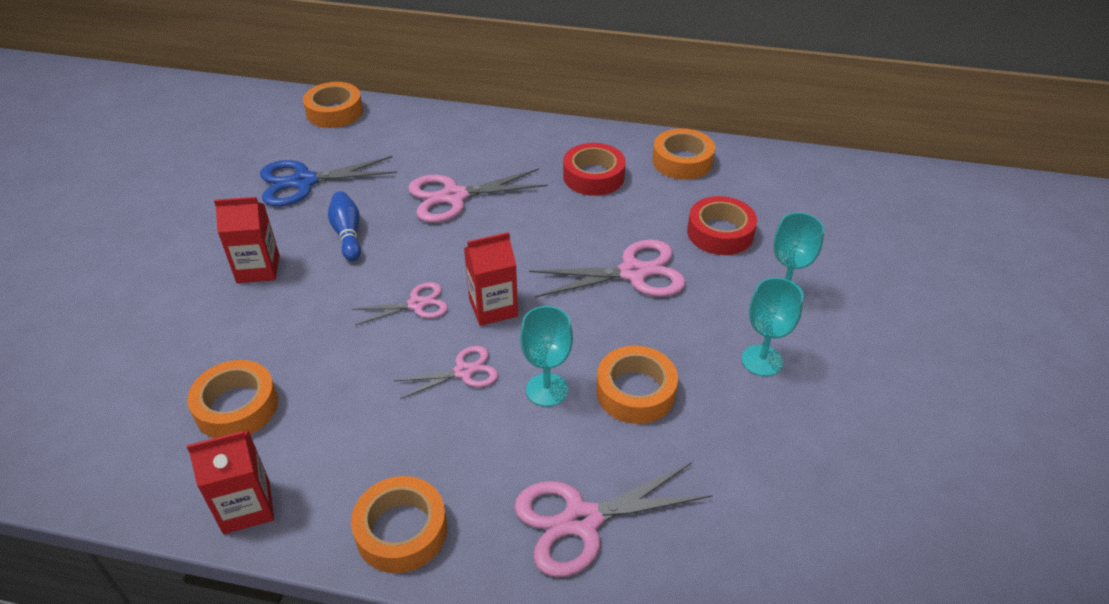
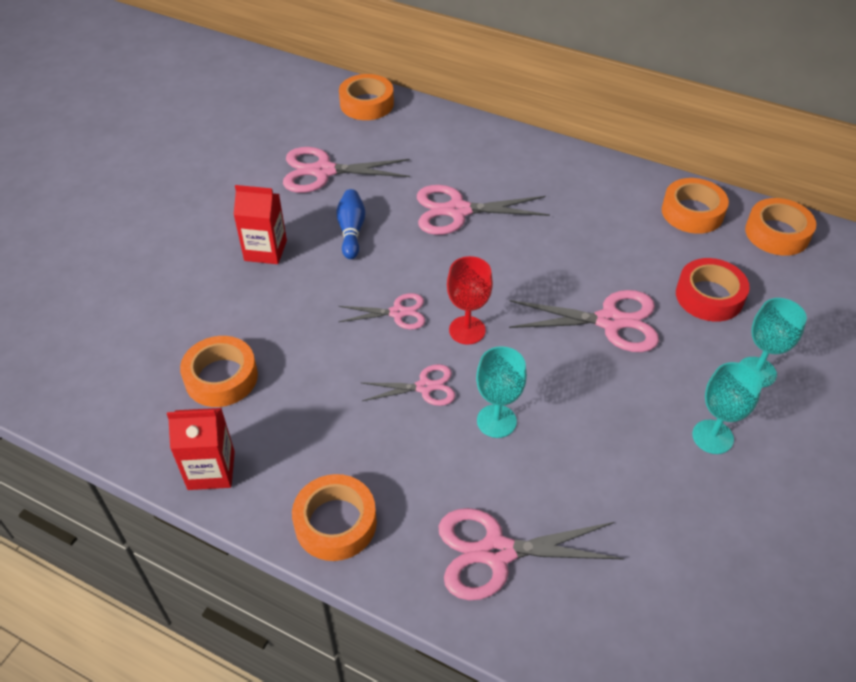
camera: 15 degrees right, 5 degrees up
(304, 182) = (323, 171): blue scissors -> pink scissors
(493, 308) = (467, 330): red carton -> red goblet
(593, 176) = (598, 213): red tape -> none
(635, 391) = (579, 441): orange tape -> orange tape (777, 233)

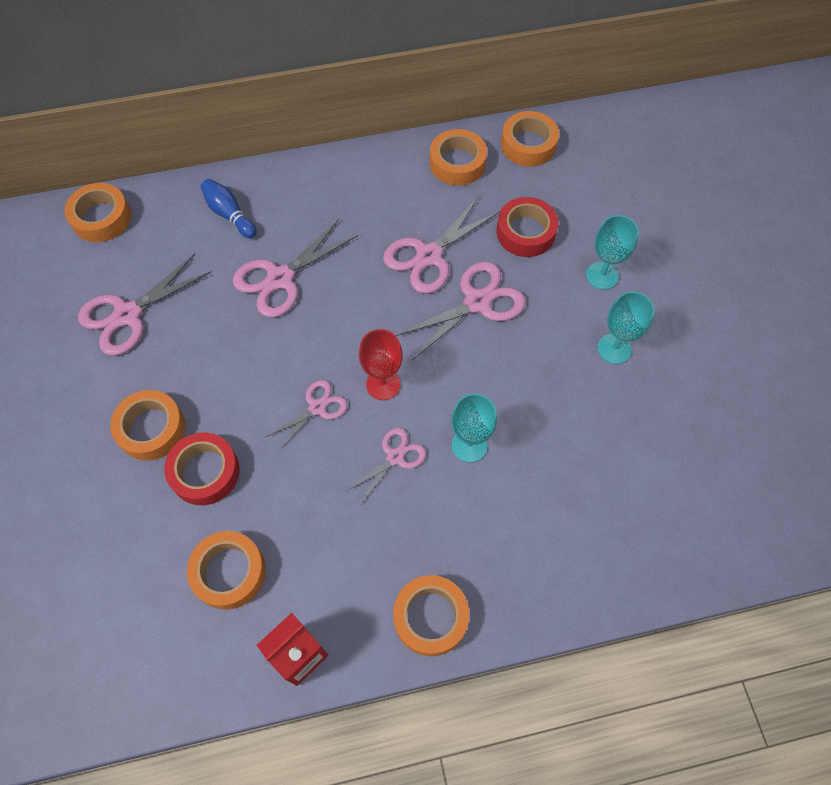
camera: 40 degrees left, 15 degrees up
(265, 250) = (151, 429): red carton -> orange tape
(273, 301) = (205, 472): none -> red tape
(351, 231) = (209, 358): blue bowling pin -> blue bowling pin (229, 214)
(496, 552) = (555, 547): pink scissors -> pink scissors (429, 256)

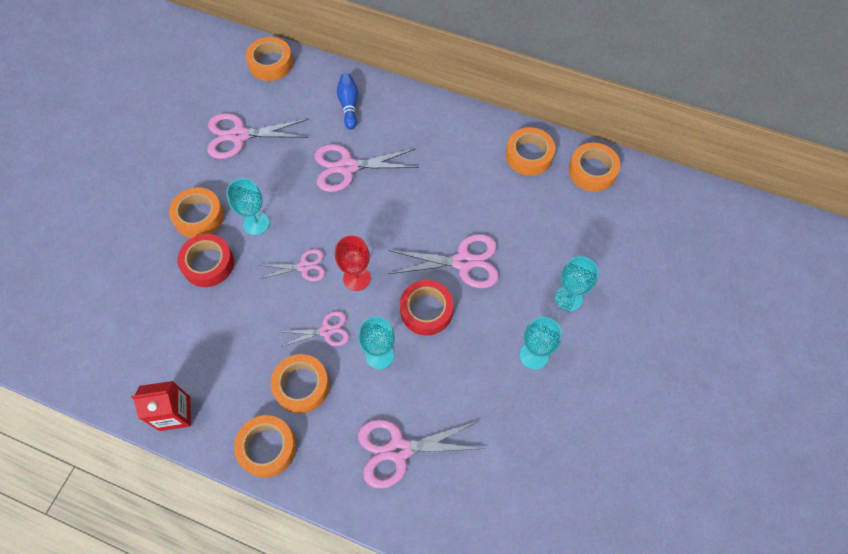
camera: 35 degrees right, 0 degrees up
(225, 396) = (256, 223): none -> turquoise goblet
(229, 572) = (175, 335): orange tape -> orange tape (301, 386)
(429, 256) = (456, 210): pink scissors -> pink scissors (399, 450)
(525, 232) = (538, 233): red tape -> red tape (426, 310)

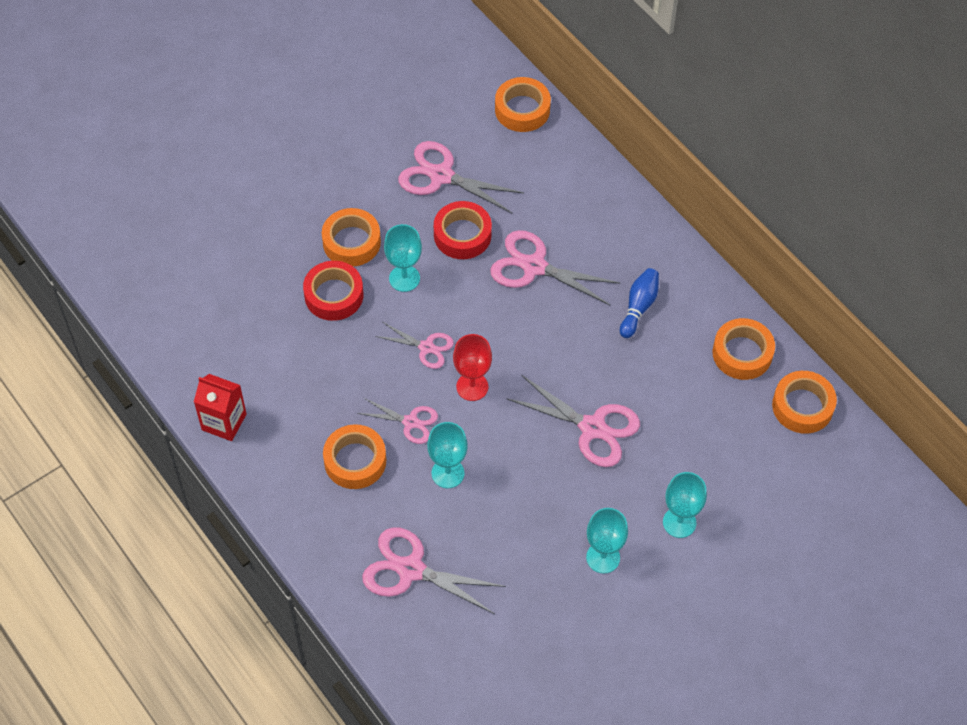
camera: 30 degrees right, 5 degrees down
(267, 448) = (290, 499): orange tape -> none
(349, 105) = (578, 199): blue bowling pin -> blue bowling pin (638, 307)
(426, 310) = (522, 456): red tape -> red tape (462, 235)

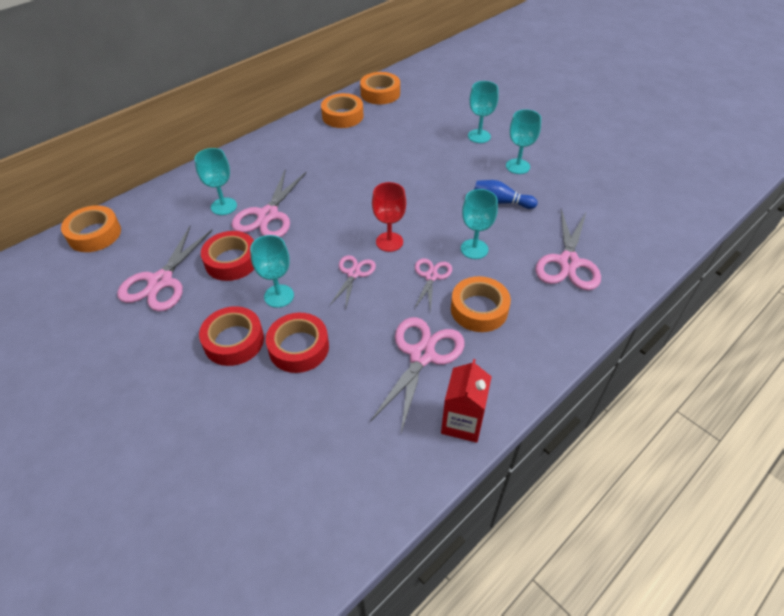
camera: 95 degrees left, 10 degrees down
(351, 242) = (234, 341): orange tape -> red tape
(555, 223) = (224, 206): none -> turquoise goblet
(592, 428) = (414, 176): pink scissors -> pink scissors (422, 355)
(638, 307) = (306, 160): blue bowling pin -> blue bowling pin (501, 202)

